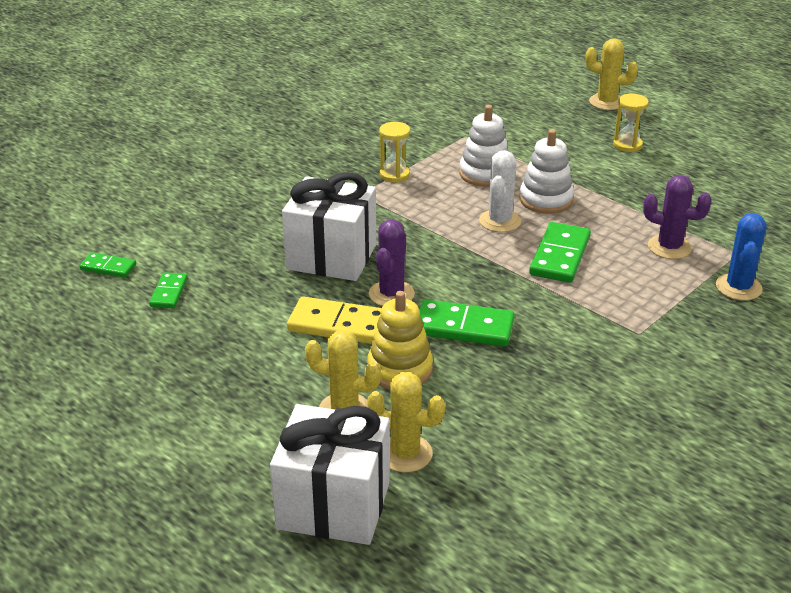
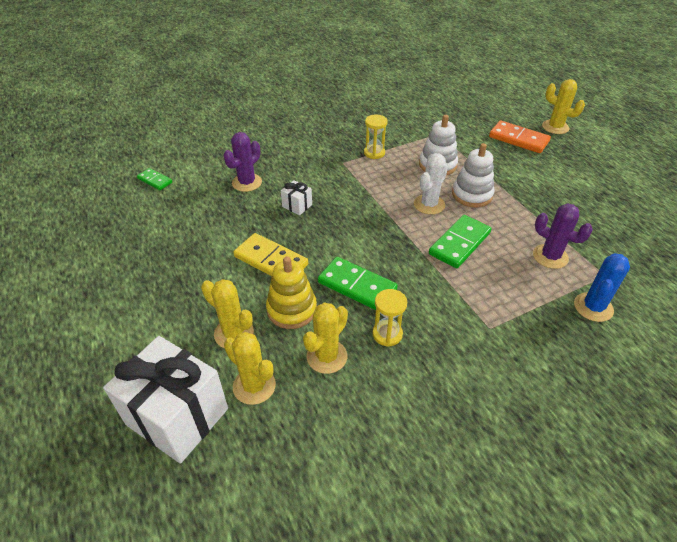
camera: 20 degrees right, 10 degrees up
(169, 292) = (179, 208): green domino -> none
(331, 257) = (297, 206): white gift -> white gift, size x0.43
(391, 294) = (321, 245): purple cactus -> purple cactus (247, 183)
(472, 405) = (327, 356): none -> yellow cactus
(569, 124) = (518, 139): none -> orange domino
(627, 145) = (555, 163): yellow hourglass -> yellow hourglass (387, 334)

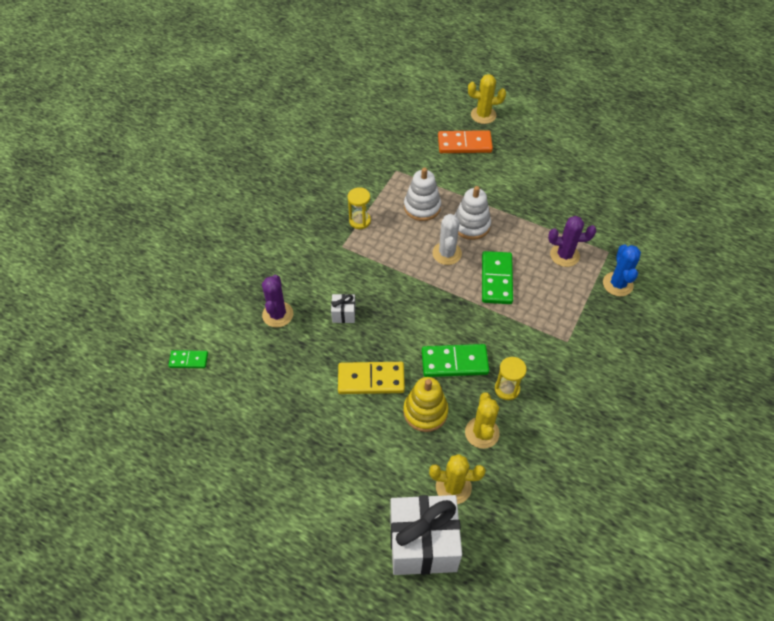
camera: 35 degrees left, 10 degrees up
(234, 333) = (401, 458): yellow cactus -> none

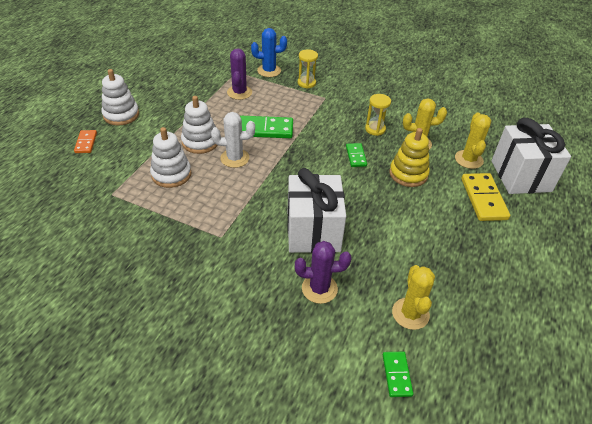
camera: 95 degrees left, 10 degrees down
(344, 314) = (313, 231): white gift -> white gift, size x2.34
(360, 221) = (185, 223): yellow hourglass -> yellow hourglass (306, 83)
(371, 380) = (385, 208): yellow domino -> yellow domino (483, 199)
(454, 362) = (356, 156): green domino -> green domino, size x0.57
(464, 144) = (86, 143): orange domino -> orange domino, size x0.57
(483, 115) = (46, 128): yellow cactus -> yellow cactus (410, 313)
(510, 162) = (121, 115): none -> white stacking toy

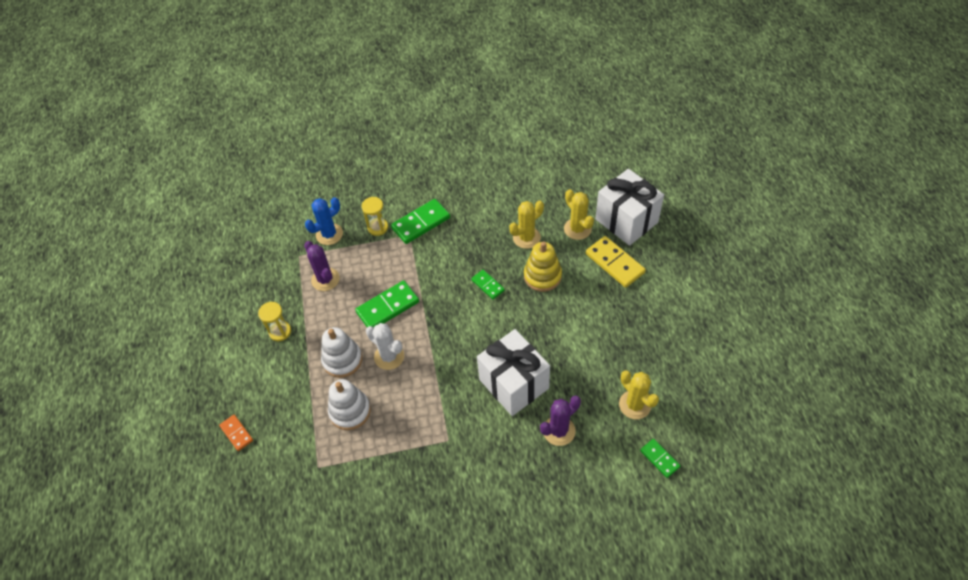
camera: 30 degrees left, 10 degrees up
(121, 115) = (237, 380): white stacking toy -> none
(235, 158) = (389, 356): white cactus -> white cactus turned 75 degrees clockwise
(341, 95) = (421, 223): none -> green domino
(375, 129) = (480, 244): yellow hourglass -> yellow hourglass (280, 331)

